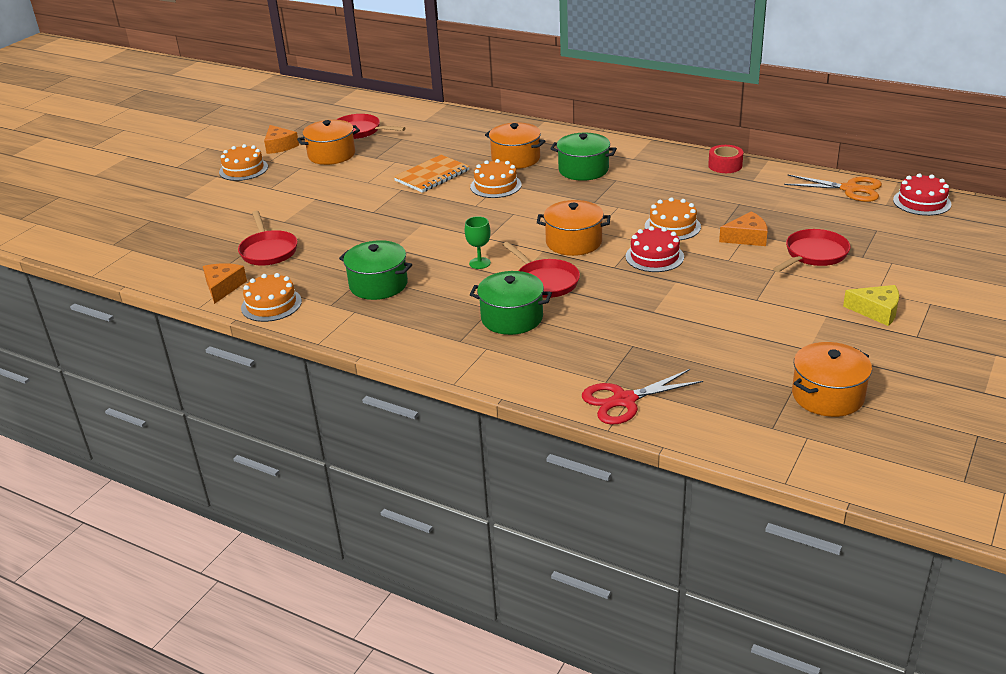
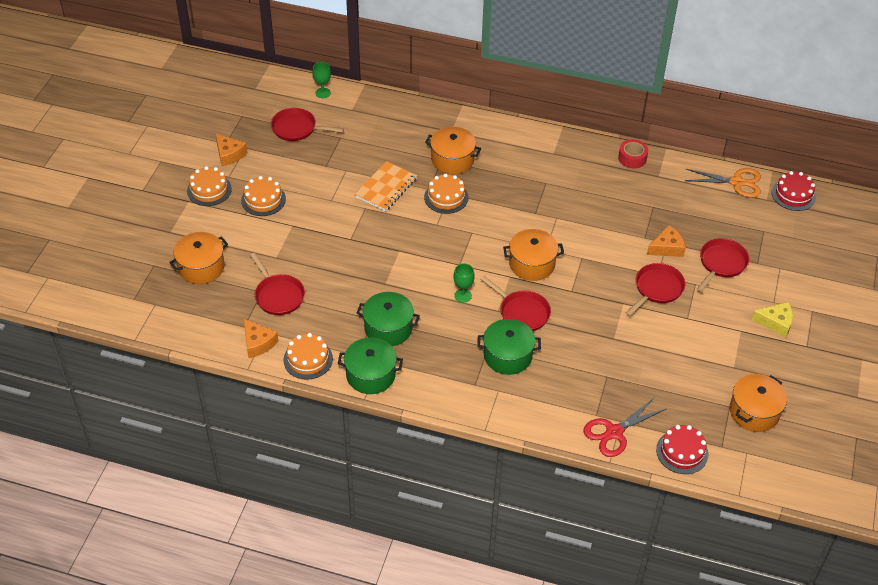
camera: 15 degrees left, 15 degrees up
(223, 287) = (258, 343): orange cheese -> orange cheese turned 150 degrees clockwise
(331, 155) = (283, 164): orange pot -> orange pot (201, 267)
(400, 108) = (323, 93): none -> green goblet
(583, 170) = (515, 171): green pot -> green pot (370, 375)
(654, 257) = (600, 276): red cake -> red cake (682, 452)
(672, 226) = (606, 239): orange cake -> orange cake (263, 200)
(723, 271) = (656, 289): none -> red pan

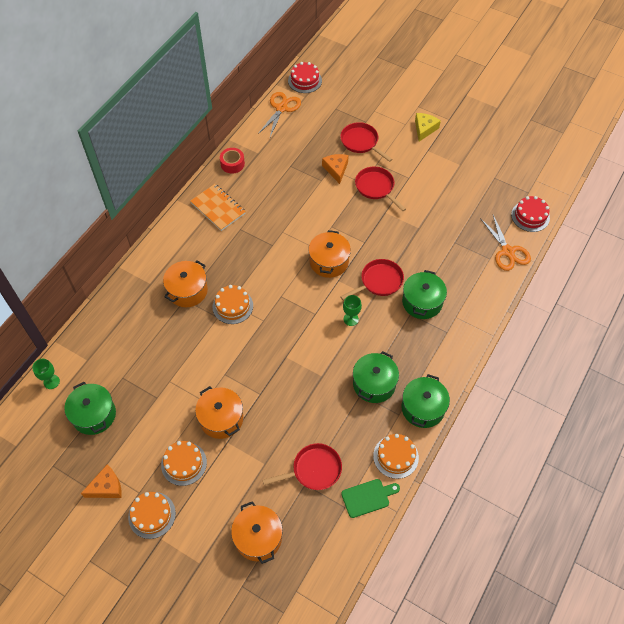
camera: 75 degrees left, 10 degrees up
(258, 343) = (368, 497): orange cheese -> green cutting board
(297, 128) = (94, 415): red pan -> green pot
(386, 188) = (204, 351): orange notebook -> orange notebook (218, 208)
(614, 432) = (507, 251): red scissors -> orange scissors
(754, 412) = (501, 165): orange pot -> orange pot (221, 418)

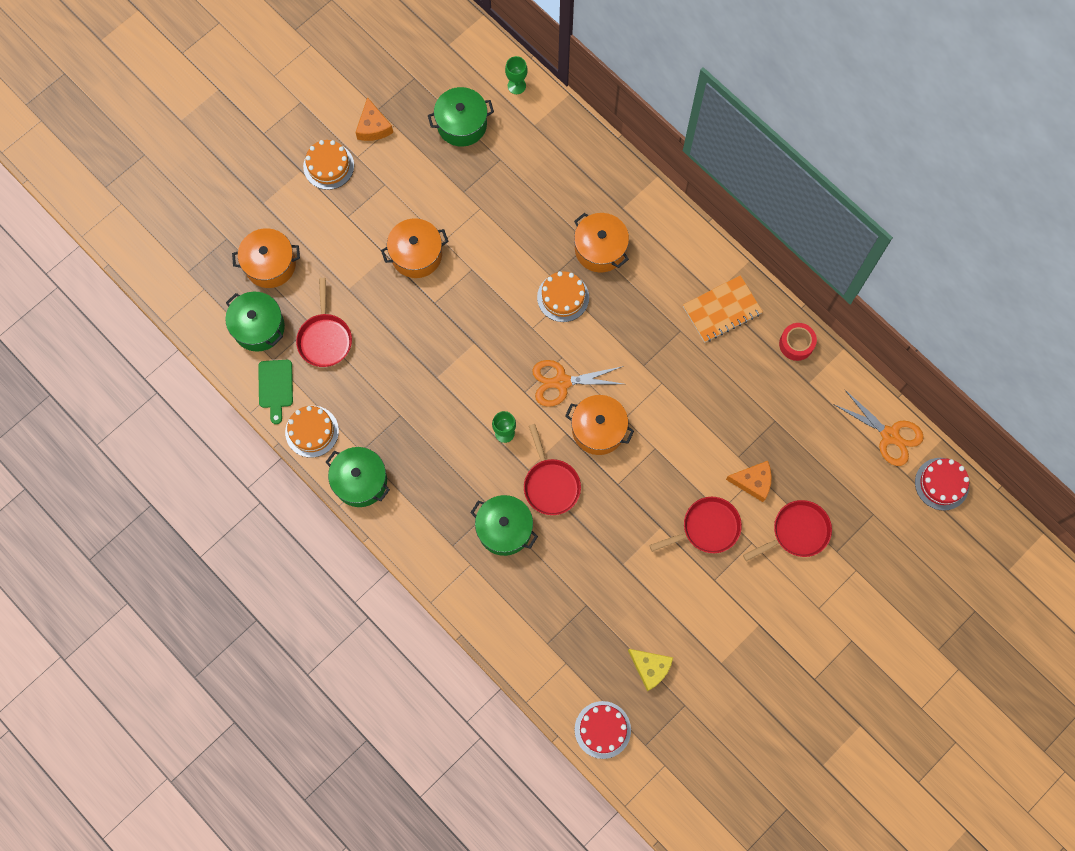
camera: 105 degrees right, 15 degrees up
(184, 463) = (375, 206): orange cake -> none
(374, 384) = (408, 434): green pot -> green pot (259, 327)
(424, 129) = (802, 634): yellow cheese -> yellow cheese (650, 668)
(507, 251) = (552, 672): orange scissors -> orange scissors (562, 382)

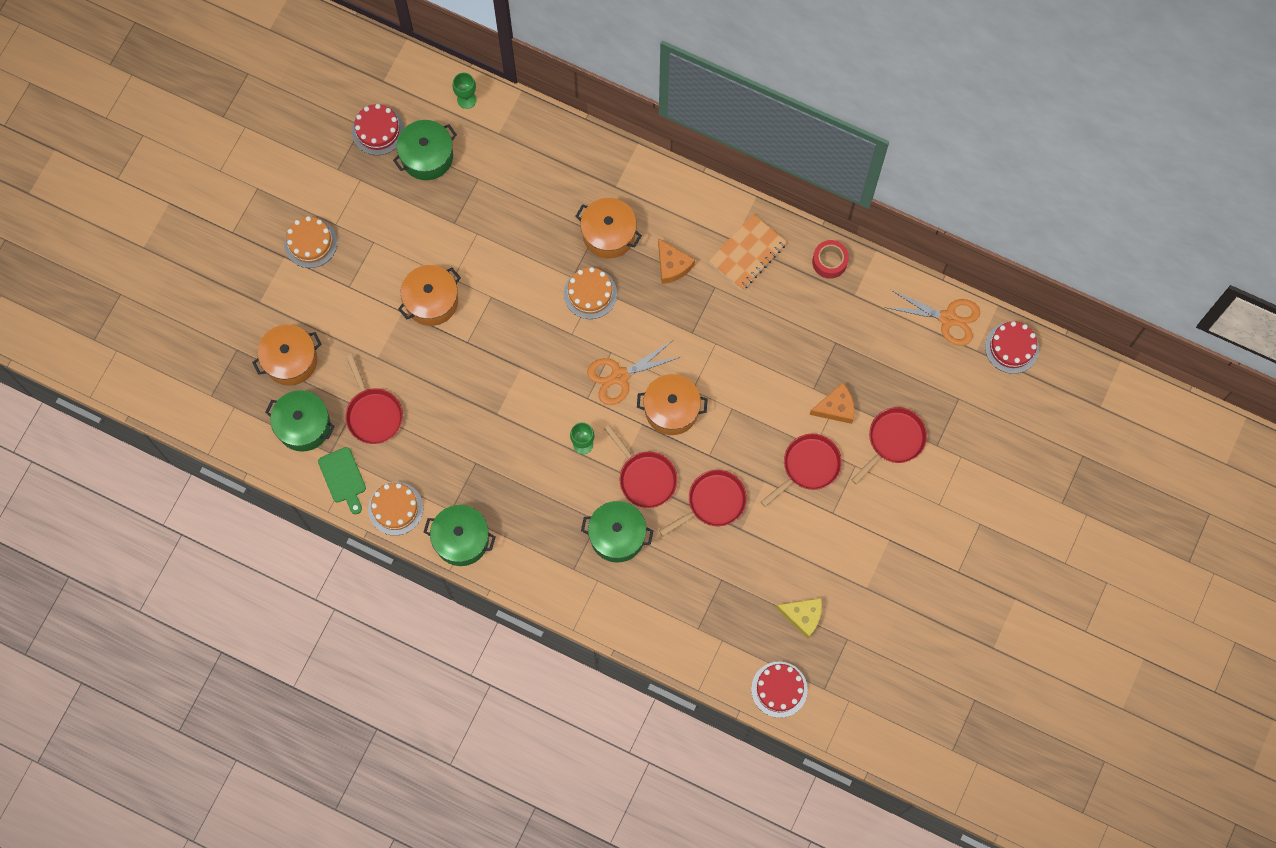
camera: 20 degrees left, 0 degrees up
(373, 127) = (340, 188): orange cheese -> orange cheese (672, 265)
(426, 87) = (378, 130): none -> red cake
(605, 530) = (713, 502): none -> red pan

